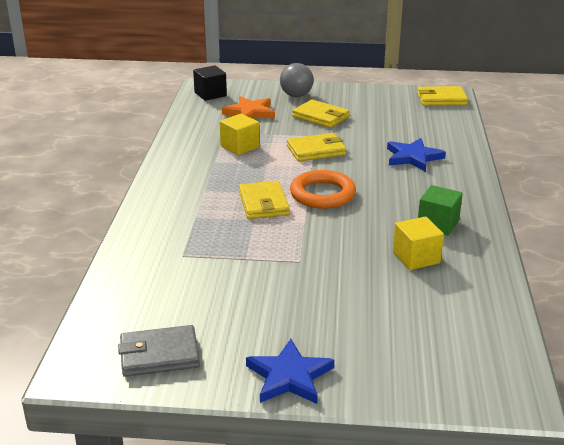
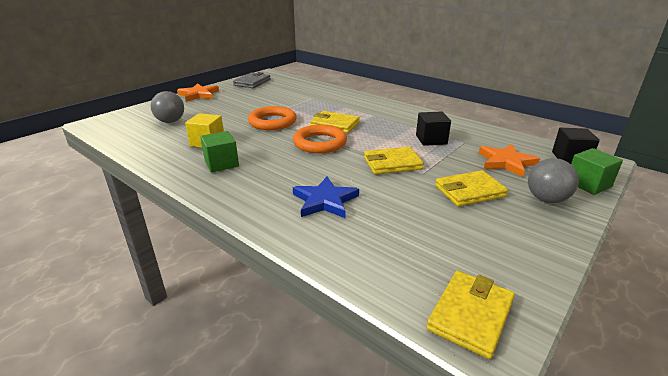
camera: 125 degrees right, 0 degrees up
(240, 147) = (431, 140): yellow cube -> black cube
(253, 87) = (588, 184): none -> green cube
(289, 376) = (198, 95): blue star -> orange star
(307, 245) = (272, 122): none -> orange ring
(316, 150) = (392, 163): yellow wallet -> yellow wallet turned 60 degrees clockwise
(412, 324) = (170, 121): none -> grey ball

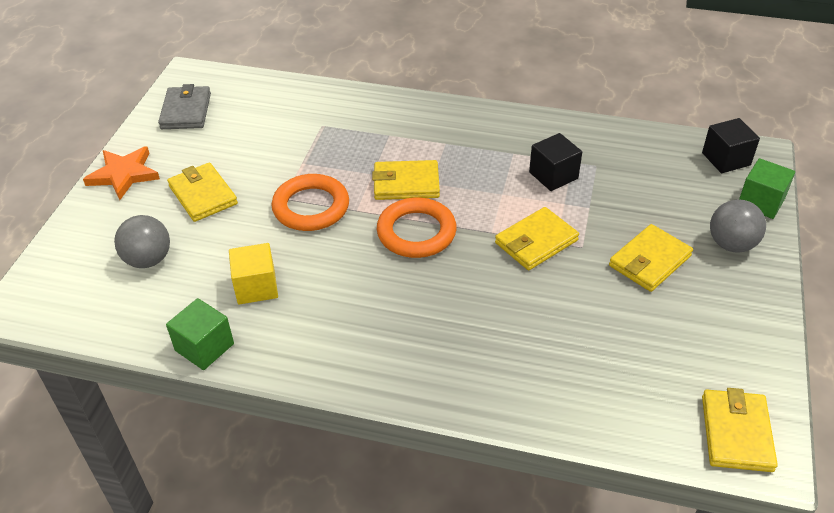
camera: 25 degrees left, 15 degrees up
(221, 163) = (319, 323): green cube -> green cube (204, 347)
(225, 107) = (203, 195): none -> yellow wallet
(325, 201) = (504, 339): blue star -> none
(506, 162) = (662, 191): orange star -> none

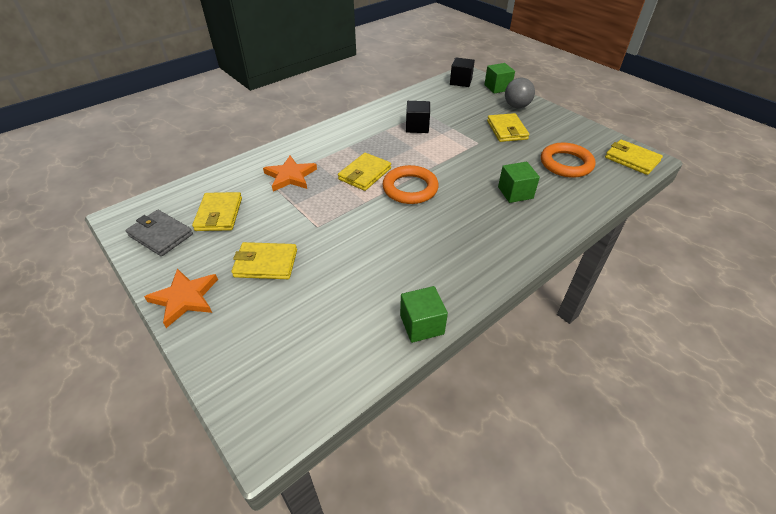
camera: 55 degrees left, 0 degrees up
(148, 260) = (300, 321): grey ball -> none
(256, 287) = (388, 274): yellow cube -> none
(311, 207) = (340, 219): orange ring -> orange ring (566, 164)
(346, 134) = (290, 176): none -> orange star
(504, 330) = (515, 193): none -> green cube
(536, 242) = (460, 154): yellow wallet -> yellow wallet (219, 214)

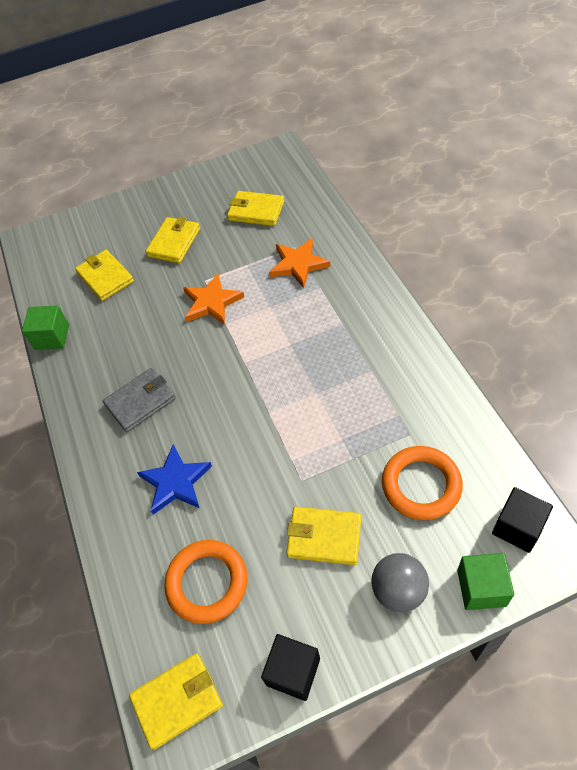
camera: 115 degrees right, 10 degrees up
(161, 235) = (243, 176): grey wallet -> grey wallet (140, 402)
(185, 298) = (161, 196): orange star -> orange star (212, 302)
(365, 174) = (276, 331): yellow wallet -> yellow wallet (105, 277)
(410, 188) = (231, 370): orange ring -> orange ring (421, 485)
(417, 127) = (369, 412): black cube -> black cube (293, 671)
(515, 193) = (175, 482): green cube -> blue star

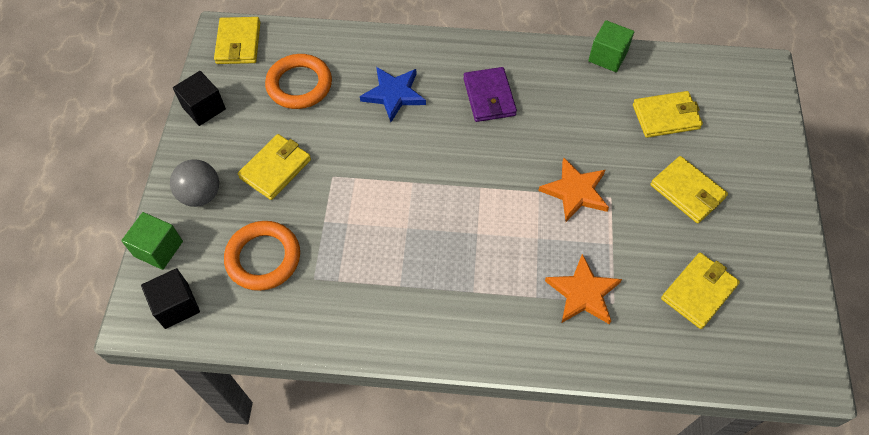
camera: 110 degrees right, 5 degrees up
(140, 402) = (489, 97): grey wallet -> purple wallet

